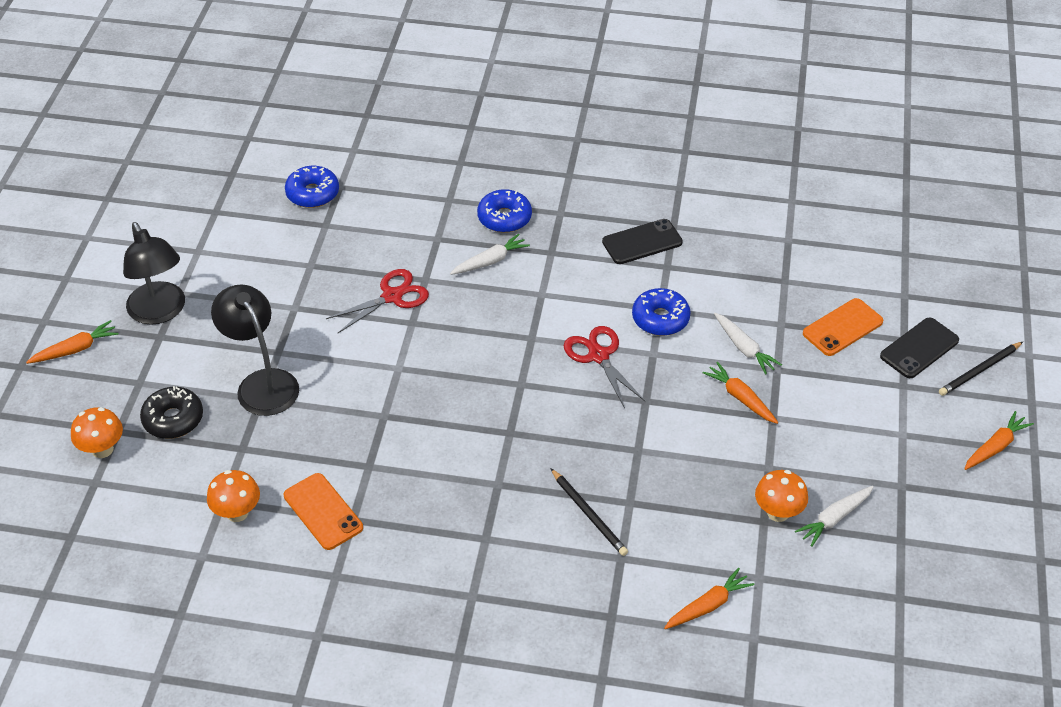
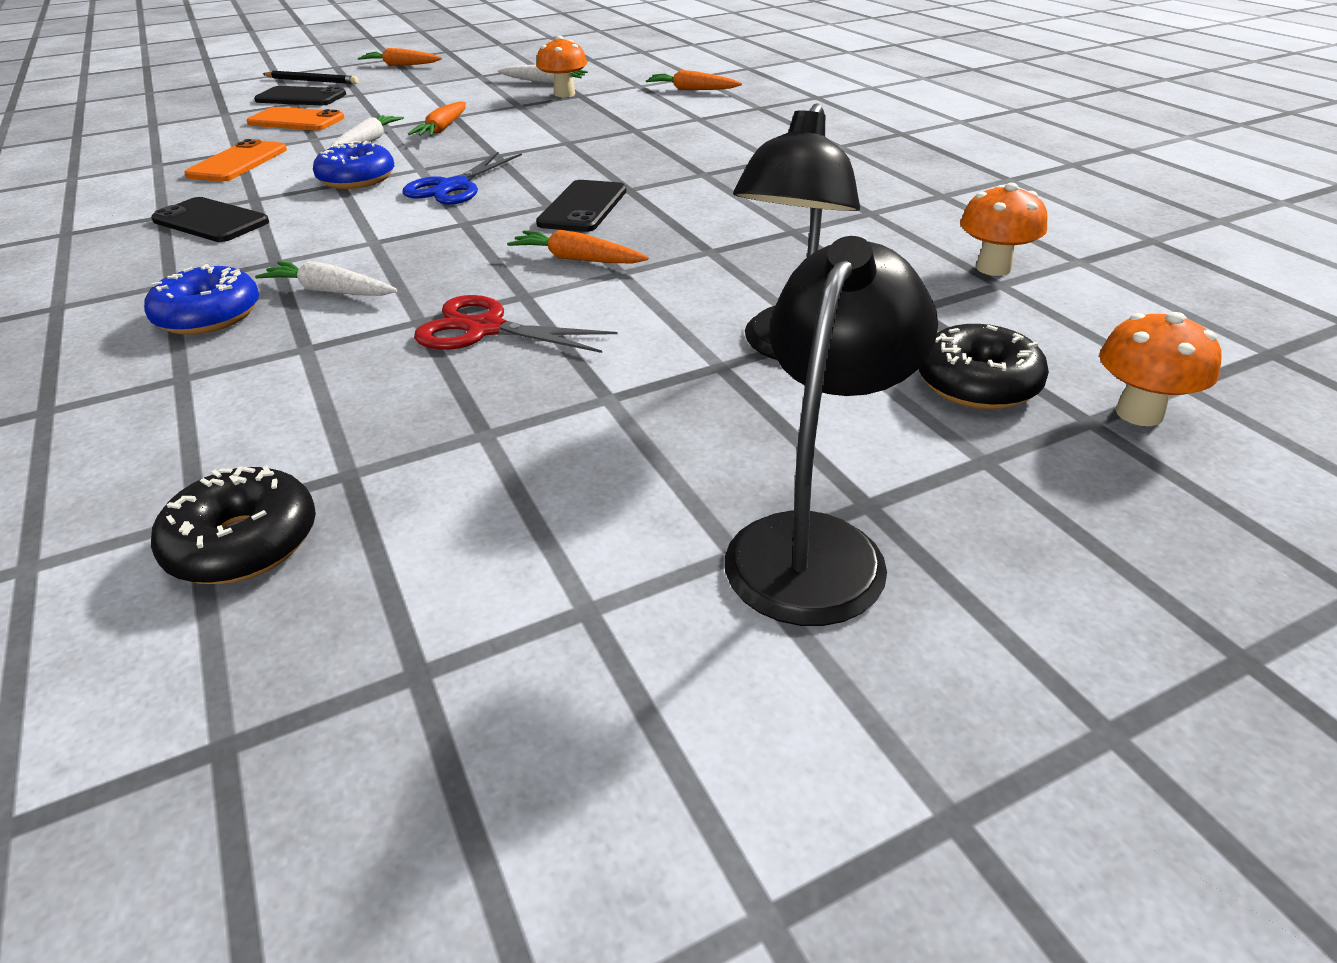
camera: 125 degrees left, 10 degrees down
(76, 349) = (1069, 601): orange carrot -> orange carrot (577, 259)
(312, 193) = (244, 543): blue donut -> black donut
(323, 511) = (892, 228): orange phone -> orange phone (238, 162)
(501, 397) = (583, 207): none -> black phone
(589, 514) = (673, 137): black pencil -> none
(598, 356) = (454, 187): red scissors -> blue scissors

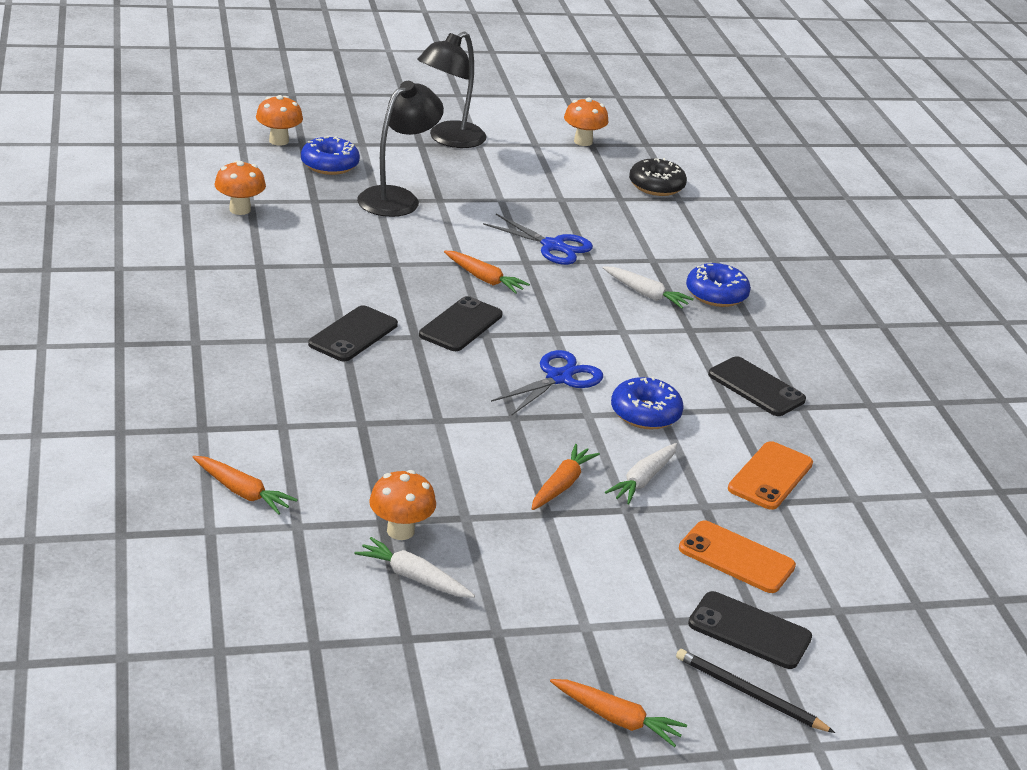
camera: 170 degrees left, 5 degrees down
(444, 676) = (583, 141): none -> orange mushroom
(485, 329) = (553, 246): red scissors -> blue scissors
(696, 177) = (353, 334): none -> black phone
(977, 384) = (329, 165): black donut -> blue donut

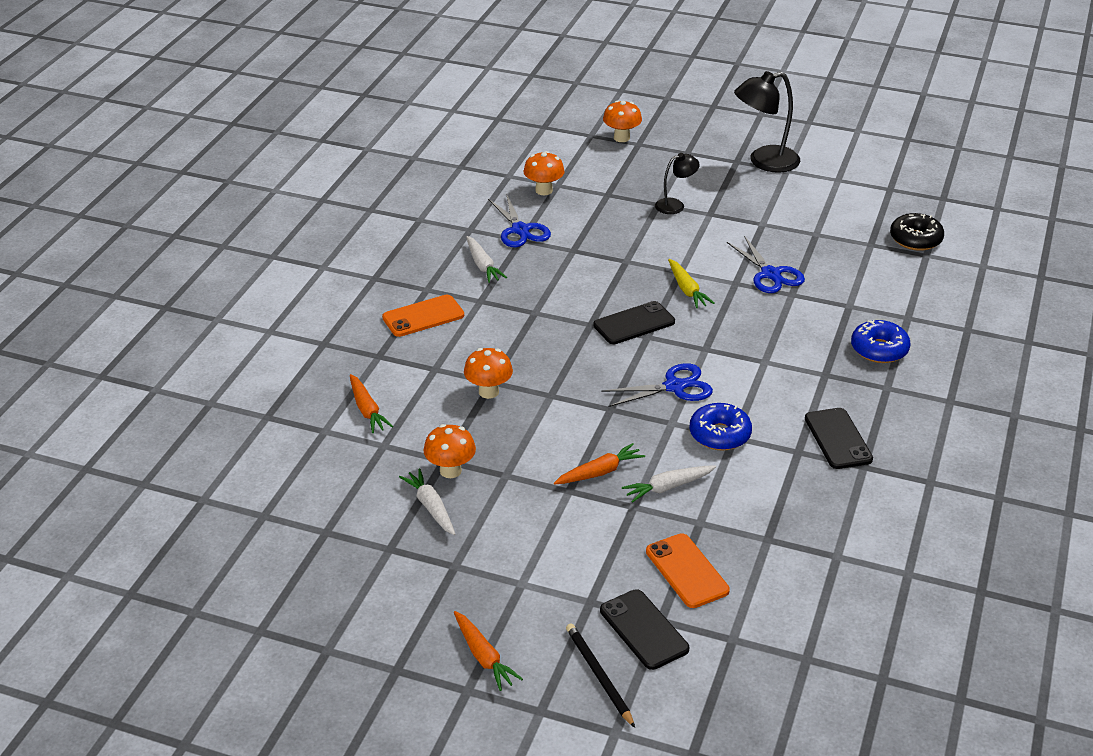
camera: 35 degrees right, 5 degrees up
(250, 256) = (520, 230): none -> blue scissors
(329, 165) = (645, 166): blue donut -> none
(353, 334) = (544, 311): black phone -> none
(397, 198) = (675, 205): black lamp -> black lamp, size x0.56
(484, 279) = (687, 290): orange carrot -> yellow carrot
(583, 141) = (884, 185): orange mushroom -> orange mushroom (488, 392)
(646, 294) = (814, 334): white carrot -> white carrot (482, 265)
(770, 476) = (778, 516): orange phone -> orange phone (423, 316)

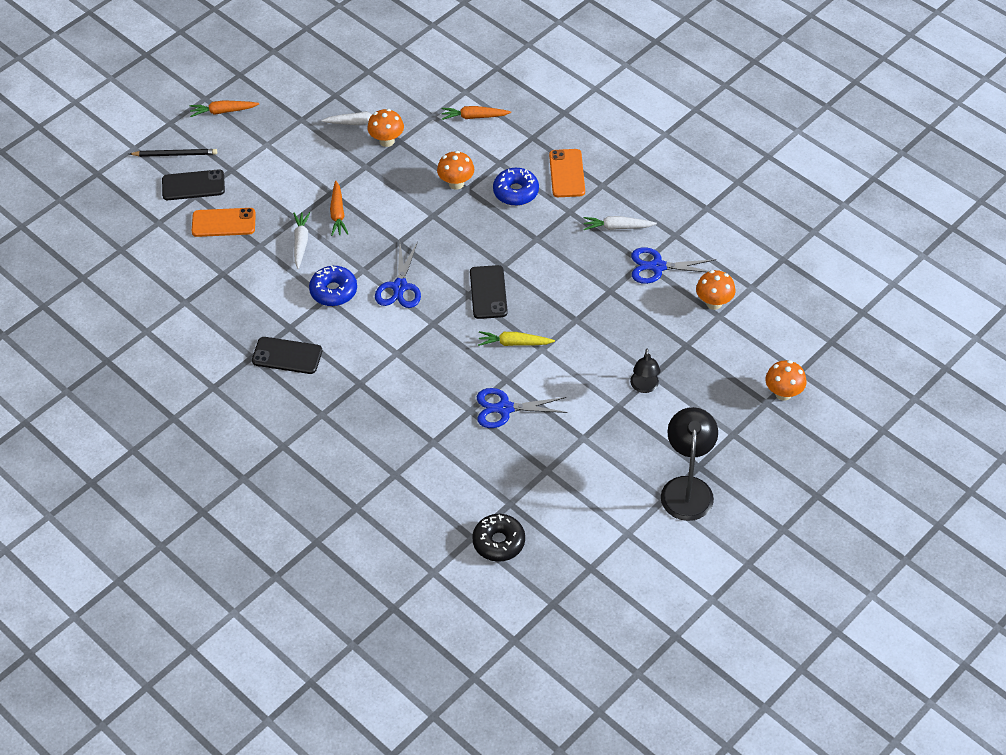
camera: 115 degrees right, 15 degrees up
(879, 349) = (367, 433): blue donut -> blue donut (516, 192)

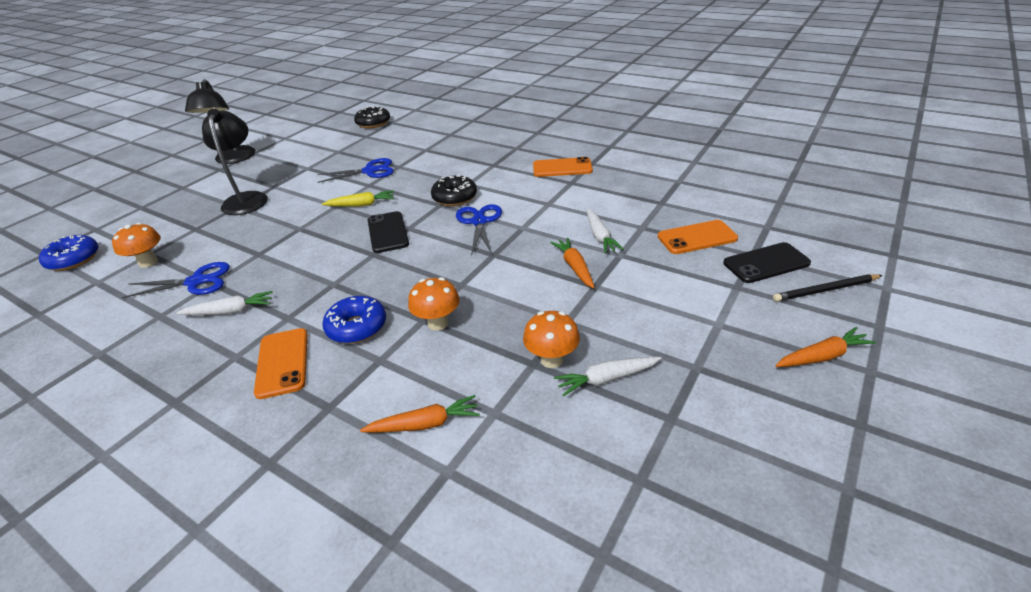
camera: 170 degrees right, 15 degrees down
(287, 356) = (562, 168): black phone -> orange phone
(333, 291) = (544, 209): blue donut -> blue donut (74, 259)
(415, 331) = (454, 197): none -> black donut
(644, 387) = (247, 199): black lamp -> black lamp, size x1.78
(783, 393) = (121, 214): orange mushroom -> none

